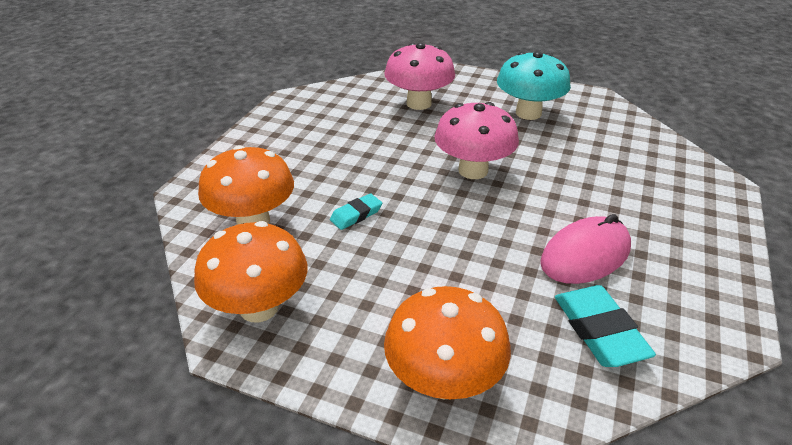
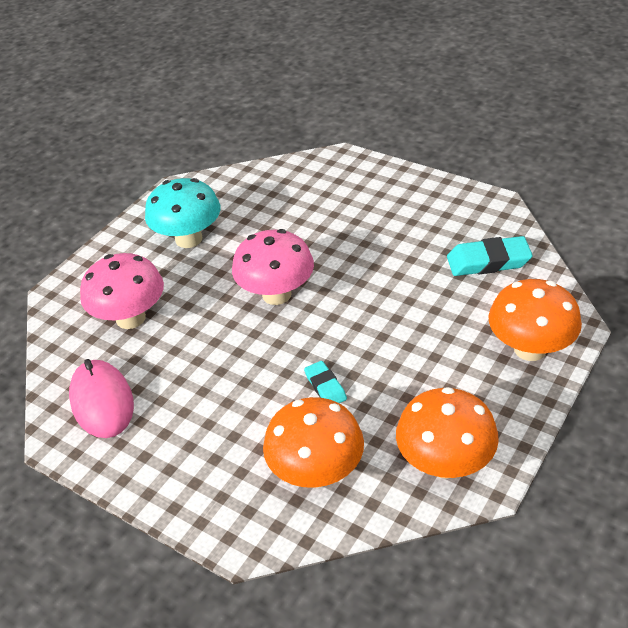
camera: 75 degrees left, 5 degrees up
(585, 255) = (409, 250): pink mouse -> pink mouse (102, 402)

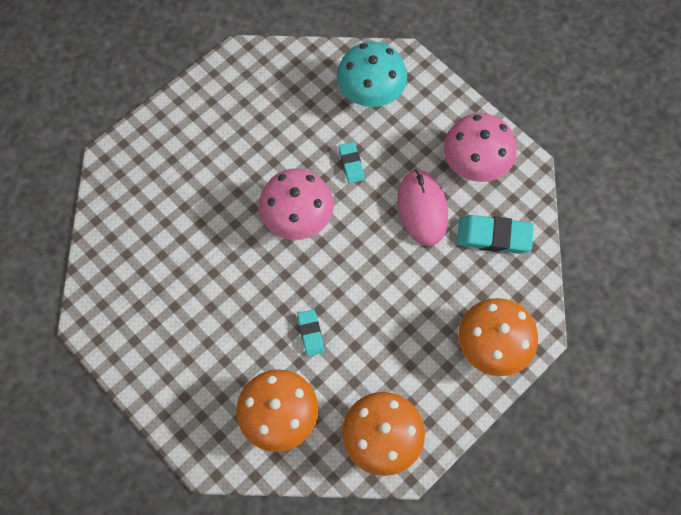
camera: 10 degrees right, 25 degrees up
(102, 402) = (127, 293): pink mouse -> pink mouse (422, 209)
(130, 318) = (167, 208): pink mushroom -> pink mushroom (474, 164)
(189, 239) = (237, 126): turquoise mushroom -> turquoise mushroom (370, 94)
(317, 240) = (351, 164): none -> turquoise eraser

